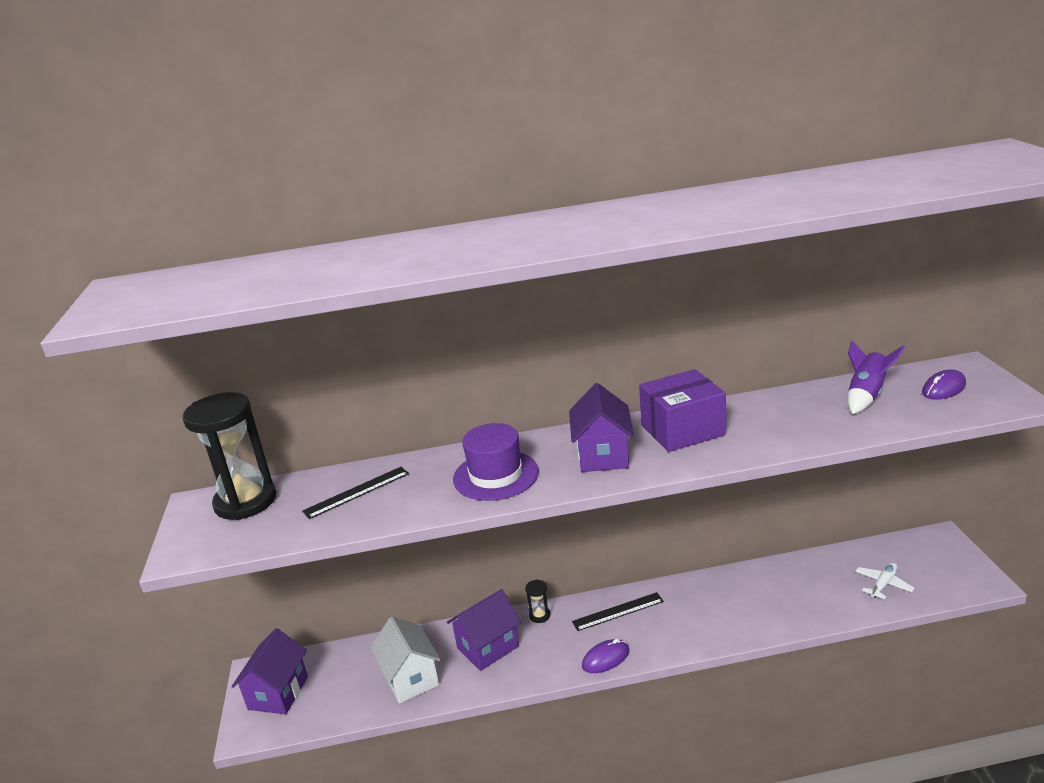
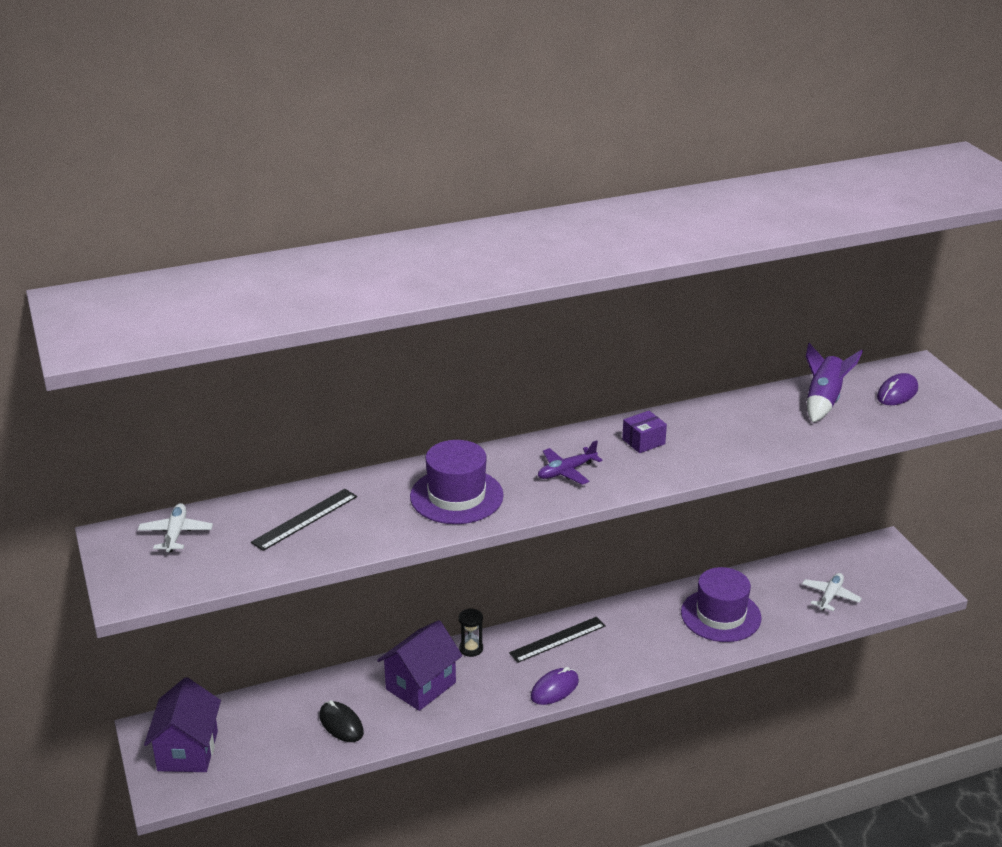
camera: 15 degrees left, 5 degrees up
(245, 501) = (176, 534): black hourglass -> white plane
(410, 678) = (341, 724): white house -> black mouse
(603, 455) = (566, 471): purple house -> purple plane
(682, 430) = (643, 441): purple box -> purple box, size x0.47
(773, 597) = (720, 615): none -> purple hat

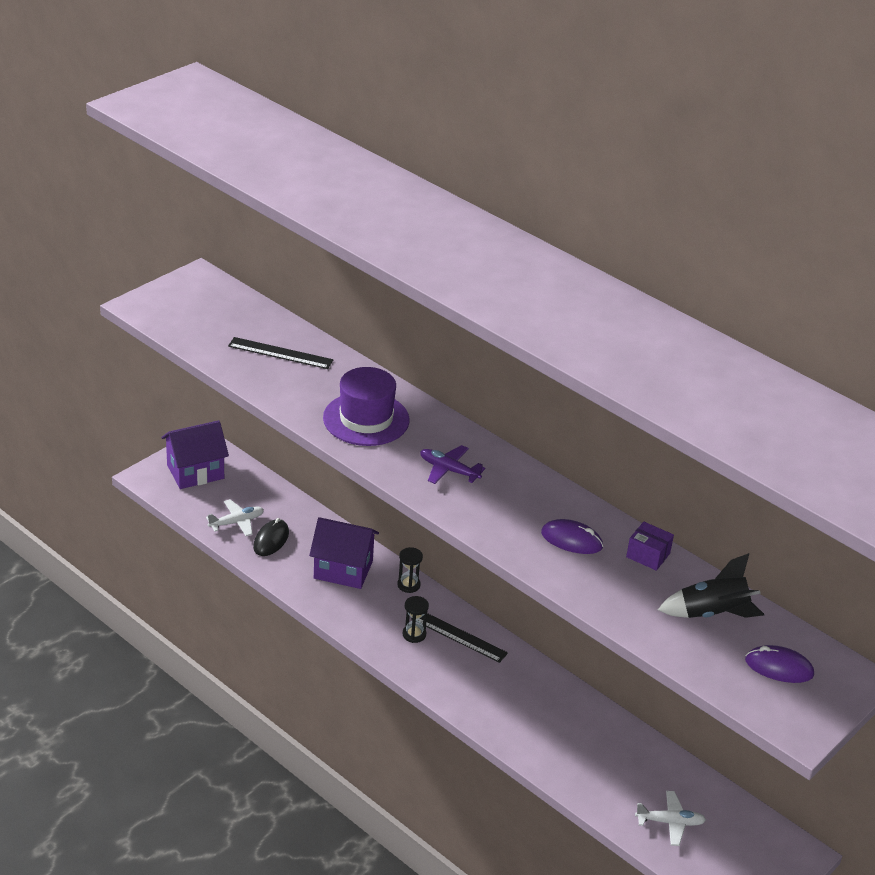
camera: 60 degrees right, 5 degrees up
(176, 534) = (221, 301): white plane -> white plane (237, 522)
(539, 667) = (414, 634): none -> black hourglass
(554, 689) = (393, 652): purple mouse -> purple mouse (571, 540)
(643, 441) = (534, 505): purple box -> purple box (648, 555)
(720, 615) = (575, 741): purple hat -> none
(823, 401) = (712, 613): purple rocket -> black rocket

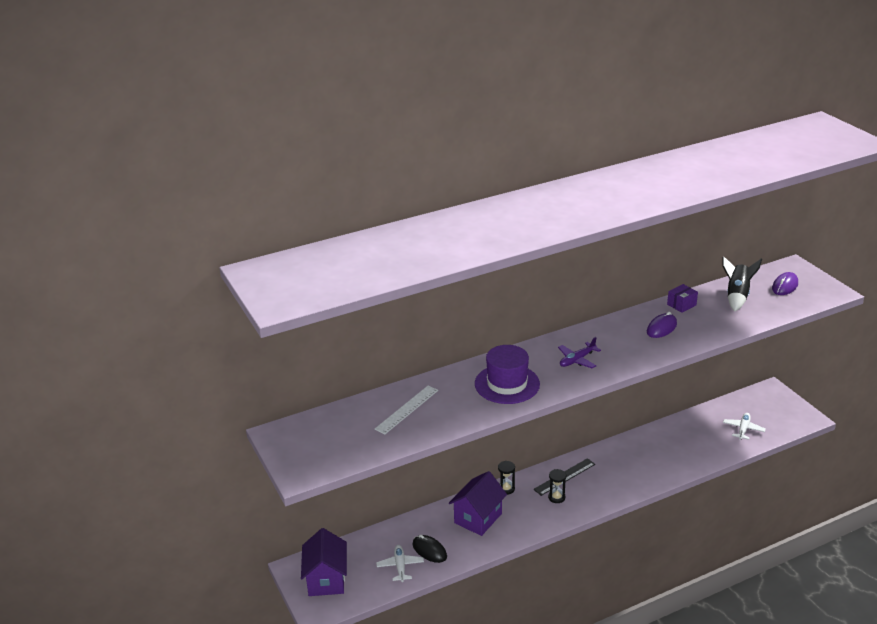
camera: 65 degrees left, 5 degrees down
(280, 353) = (407, 409): black ruler -> white ruler

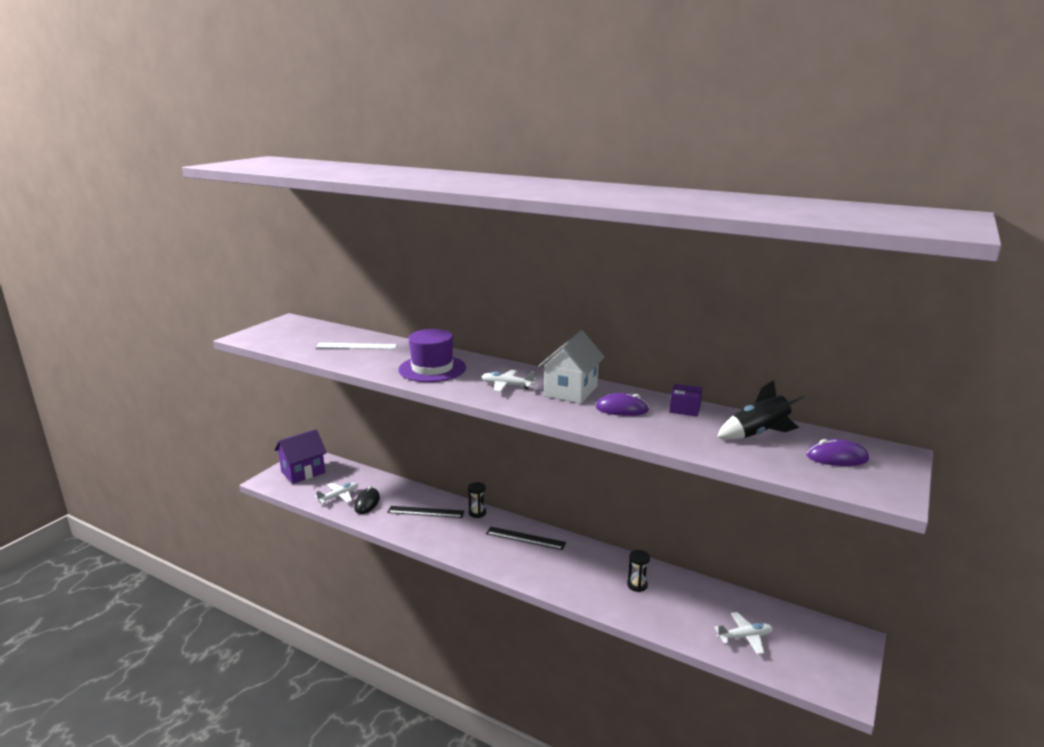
camera: 55 degrees right, 10 degrees down
(478, 518) = (426, 512): purple house -> black ruler
(556, 497) = (491, 543): black hourglass -> black hourglass (637, 585)
(577, 360) = (507, 386): purple plane -> white plane
(612, 336) = (571, 391): none -> white house

